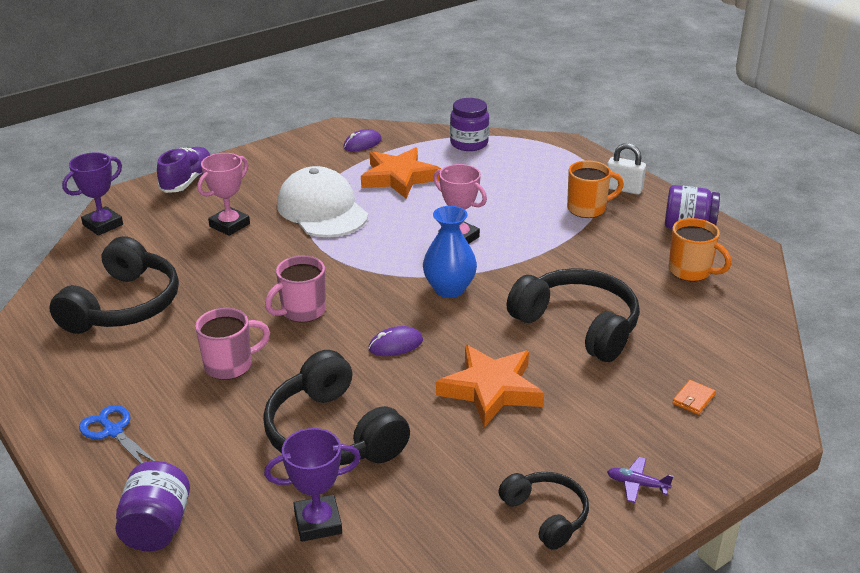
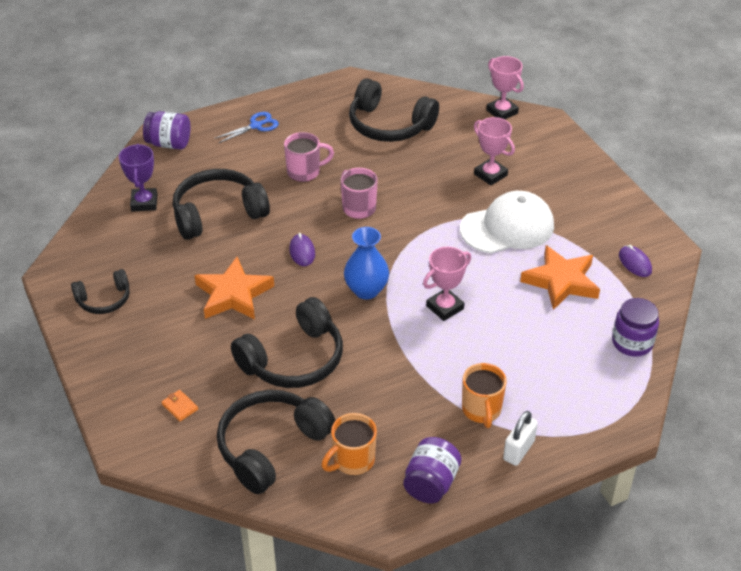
camera: 100 degrees right, 10 degrees up
(103, 225) = (502, 112): purple trophy -> pink trophy
(187, 181) = (568, 152): purple shoe -> none
(230, 365) = (305, 172): pink mug -> pink mug turned 90 degrees counterclockwise
(637, 484) = (109, 350): purple plane -> none
(706, 323) = (271, 446): none -> black headphones

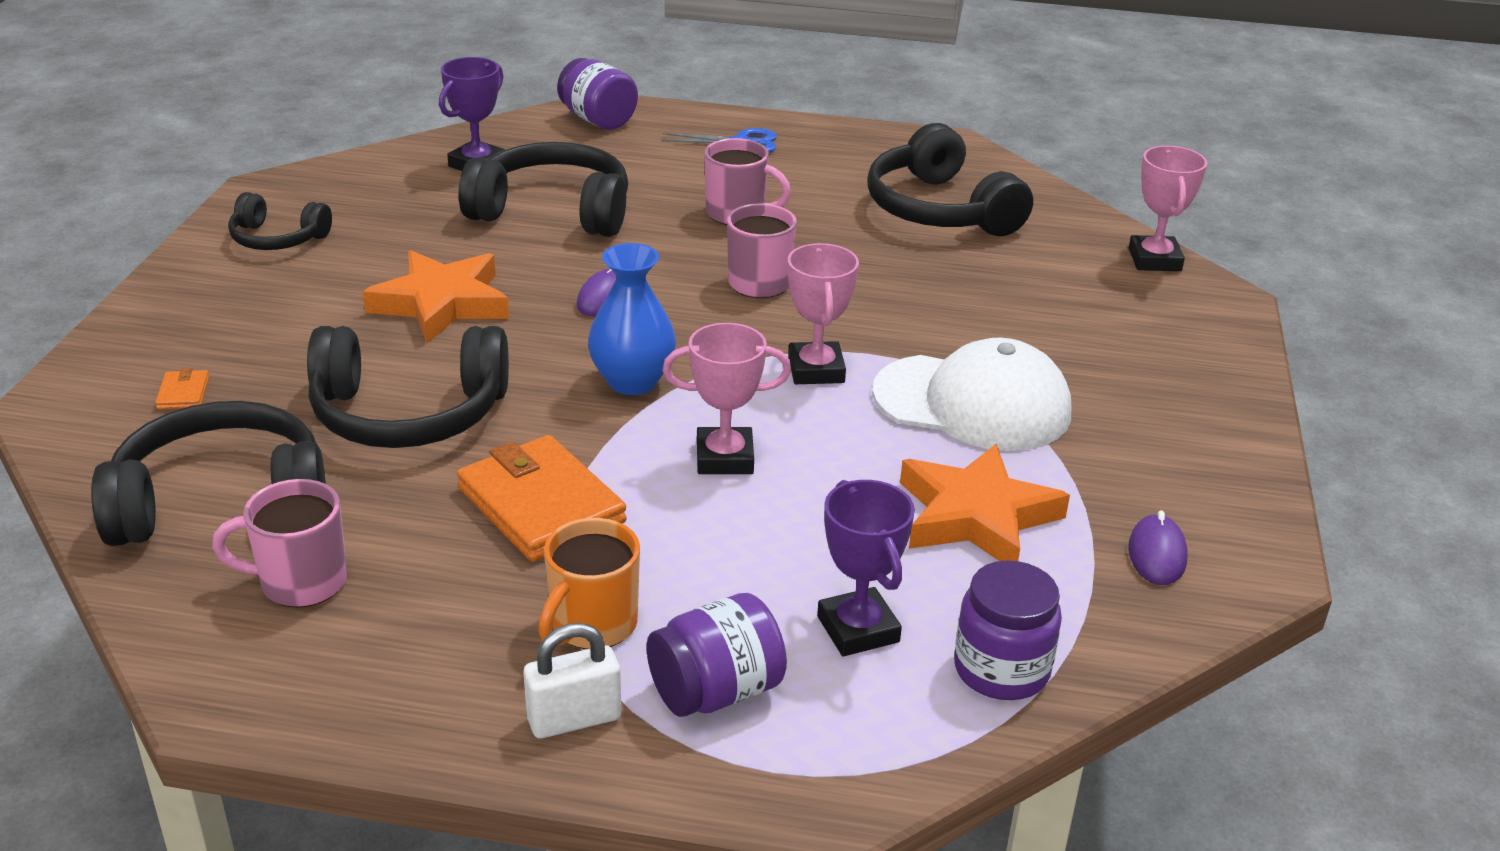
camera: 35 degrees right, 10 degrees down
(352, 461) = (300, 582): orange mug -> pink mug
(401, 371) = (541, 505): none -> orange wallet
(431, 483) = (367, 682): purple jar -> purple jar (716, 692)
(490, 175) = (1031, 327): pink trophy -> pink trophy (816, 370)
(571, 355) = (858, 629): none -> purple trophy

